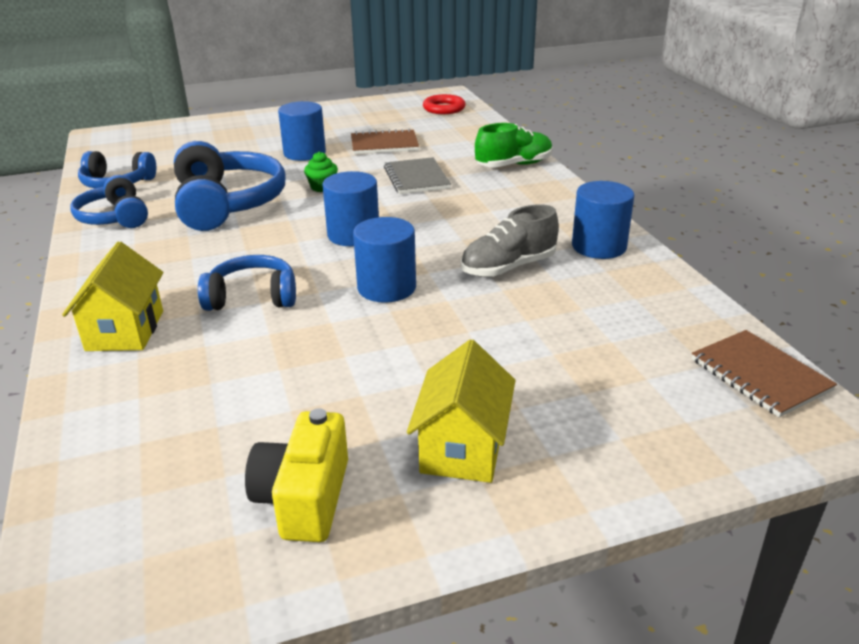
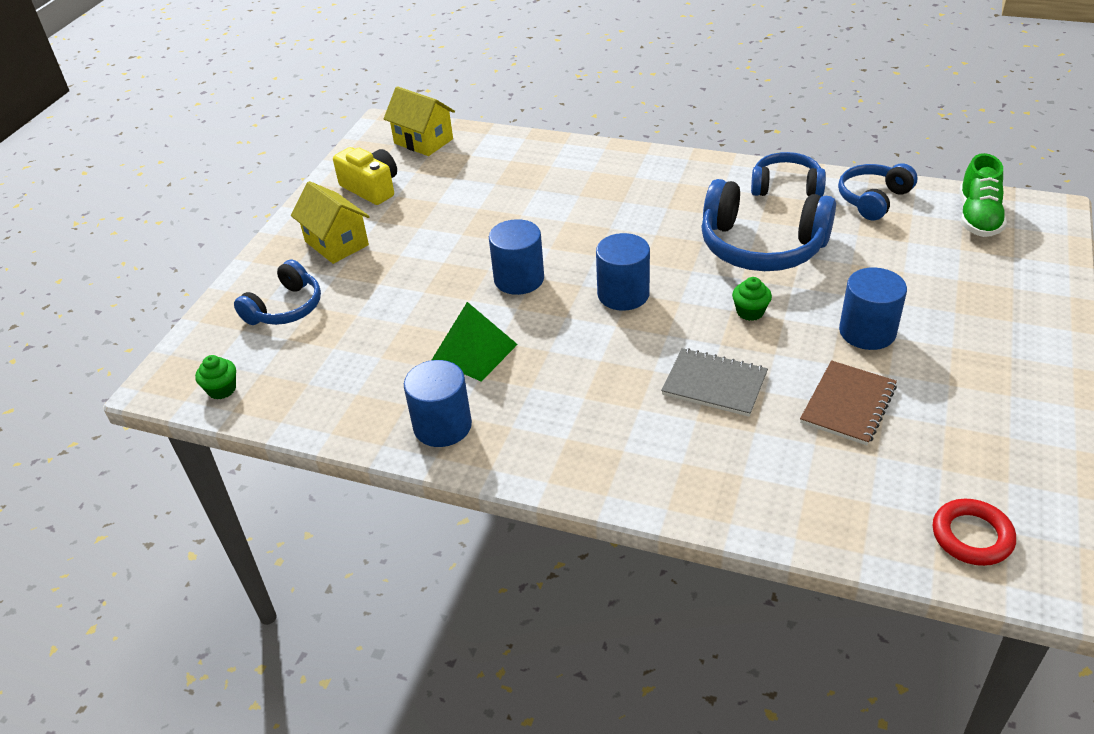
camera: 130 degrees right, 10 degrees up
(125, 330) = (588, 166): yellow house -> yellow house (423, 141)
(252, 297) = (574, 219): blue headphones -> blue headphones (285, 308)
(508, 268) = (474, 351): grey shoe -> green pyramid
(514, 165) = (679, 482): green shoe -> green shoe (978, 217)
(760, 375) = (222, 389): brown notebook -> green cupcake

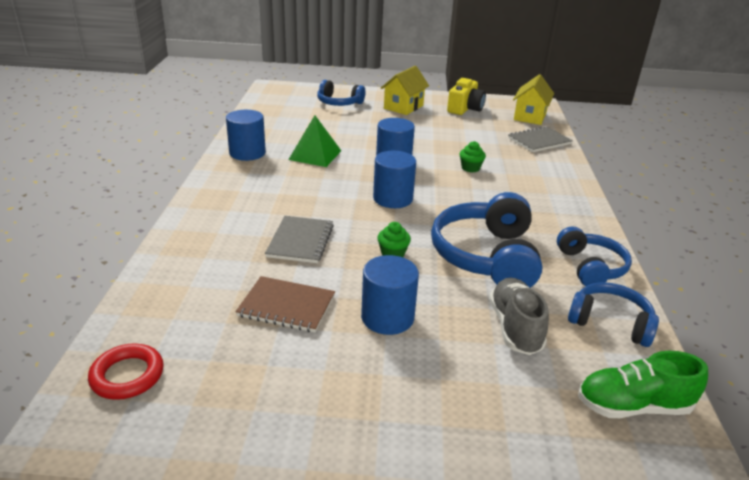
camera: 70 degrees right, 10 degrees down
(222, 389) = (270, 99): green cupcake -> green cupcake (470, 168)
(500, 151) = (539, 141): none -> grey notebook
(881, 254) = (514, 327): none -> grey shoe

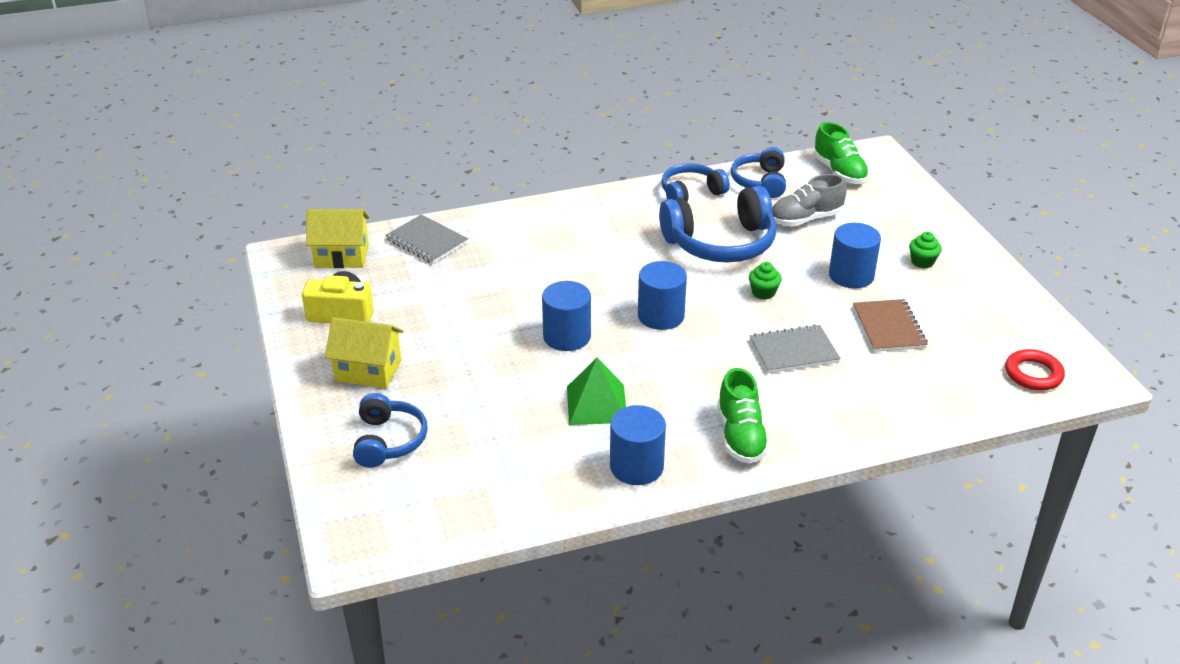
camera: 110 degrees left, 5 degrees up
(233, 190) = (741, 436): none -> green shoe
(470, 168) = (543, 278): green cupcake -> green cupcake (922, 262)

